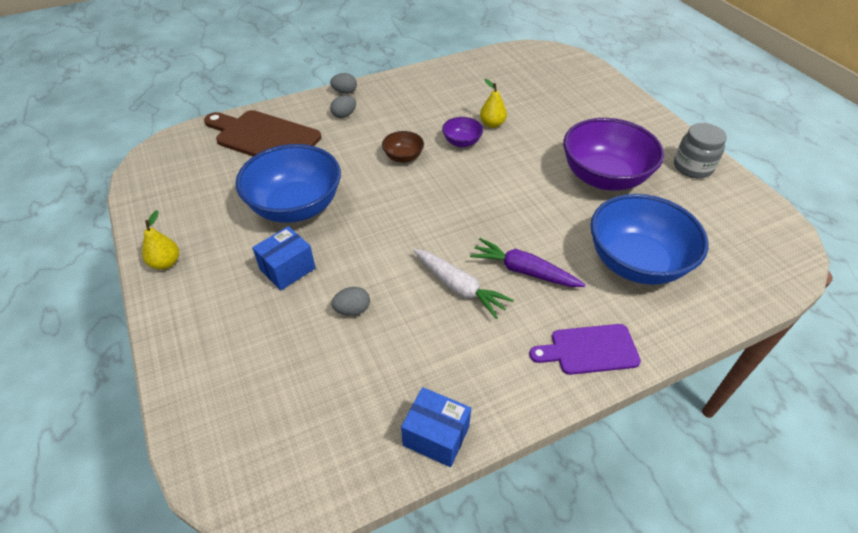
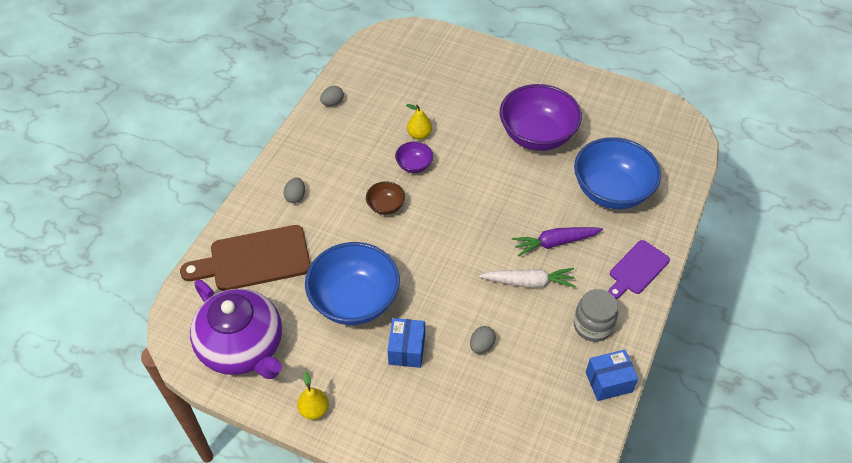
camera: 40 degrees left, 5 degrees up
(181, 187) = (243, 347): none -> purple teapot
(345, 92) = (269, 173): grey egg -> grey egg (332, 103)
(692, 167) = (583, 91): grey jar -> grey jar (592, 325)

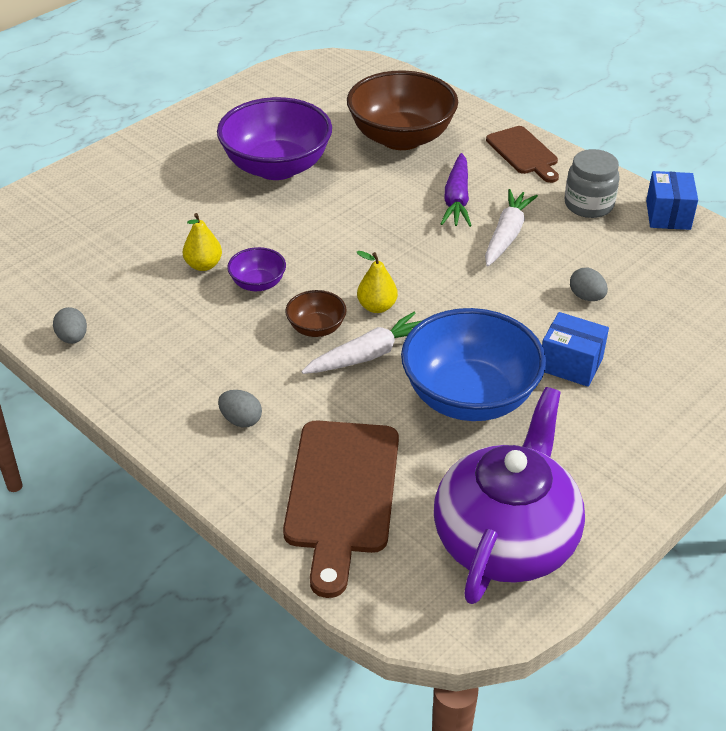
camera: 70 degrees left, 10 degrees down
(243, 347) = (506, 539): purple teapot -> purple teapot turned 45 degrees counterclockwise
(314, 409) = (639, 478): yellow pear -> yellow pear (377, 307)
(372, 238) = (368, 355): none -> white carrot
(611, 191) = (401, 138): blue bowl -> brown bowl
(637, 269) = (523, 153): purple cutting board -> brown cutting board

